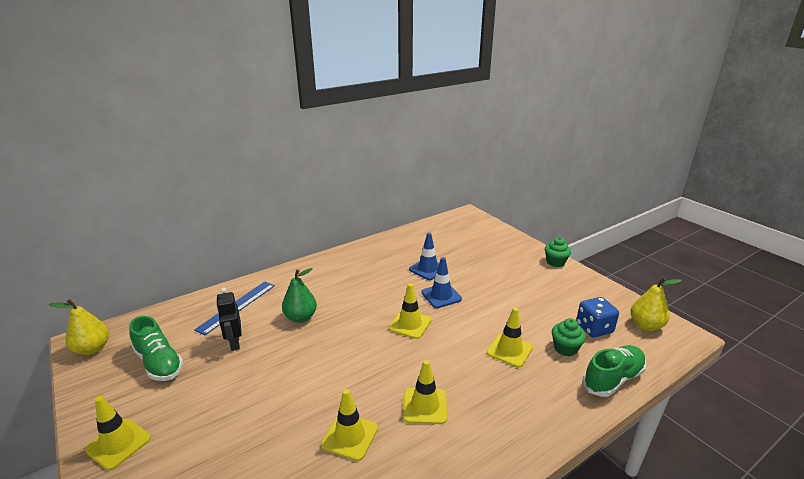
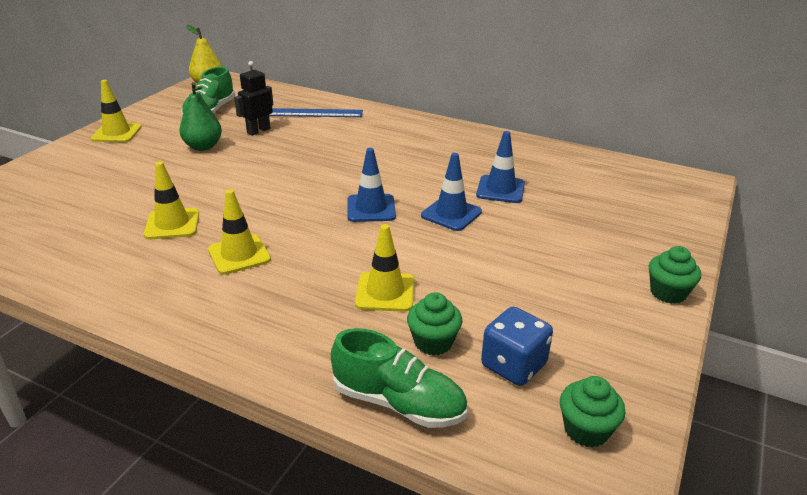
camera: 60 degrees right, 5 degrees up
(300, 317) = (323, 146): green pear -> green pear (203, 146)
(410, 324) = (371, 208): yellow traffic cone -> blue traffic cone
(645, 325) = (586, 430): yellow pear -> green cupcake

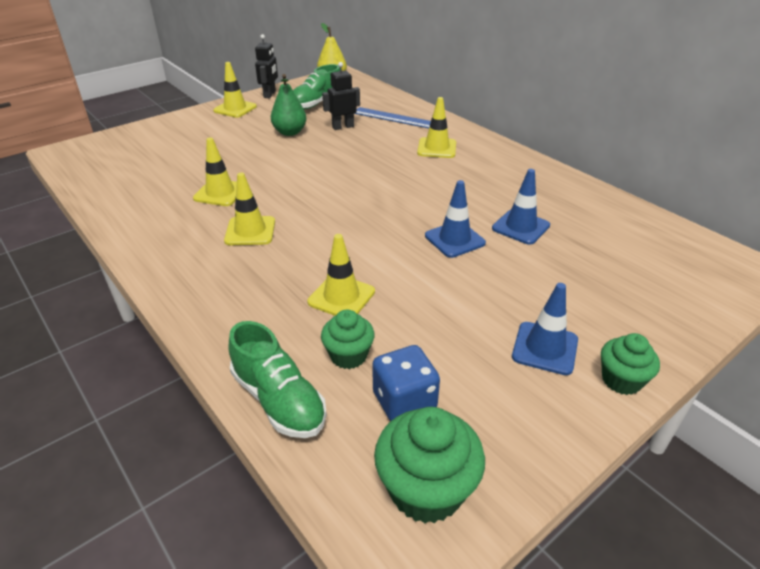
camera: 25 degrees right, 5 degrees up
(147, 111) = (270, 94): none -> black robot
(371, 134) = (436, 148): none -> yellow traffic cone
(371, 208) = (386, 217): blue traffic cone -> blue traffic cone (545, 348)
(586, 430) = (426, 489): green cupcake -> green cupcake, size x1.60

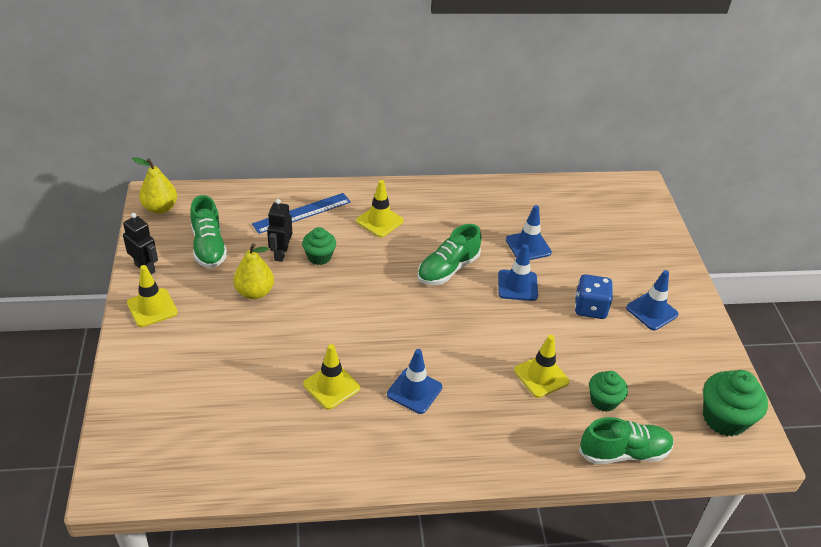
camera: 60 degrees left, 5 degrees up
(250, 231) = (414, 391): yellow traffic cone -> blue traffic cone
(290, 132) = (254, 292): green pear -> yellow pear
(404, 401) = (658, 395): blue dice -> blue dice (590, 308)
(424, 196) = (448, 269): none -> green shoe
(621, 380) = (693, 298): green cupcake -> green cupcake (319, 257)

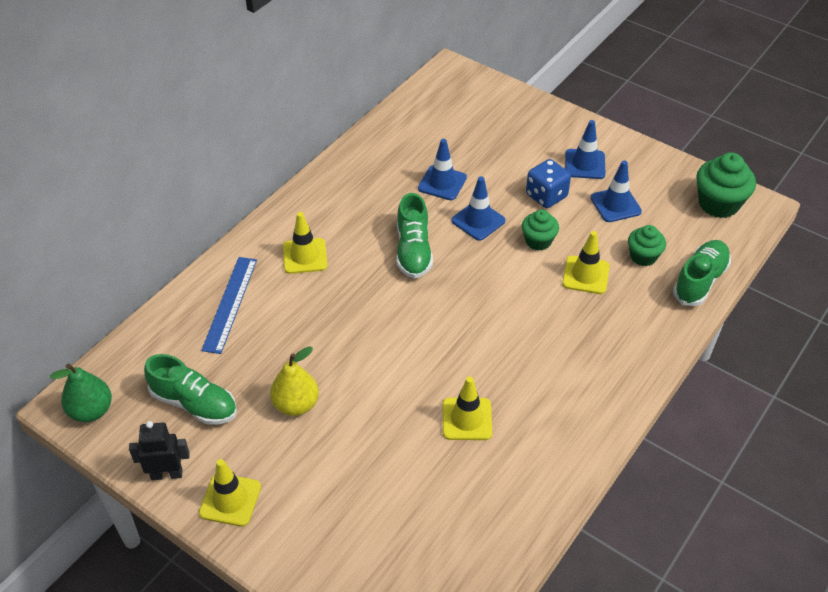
camera: 45 degrees left, 5 degrees up
(160, 208) = (91, 411): yellow pear -> green pear
(281, 253) = (266, 353): black robot -> none
(319, 257) = (302, 328): green cupcake -> green cupcake (538, 241)
(414, 391) = (525, 365): blue traffic cone -> blue traffic cone (615, 205)

